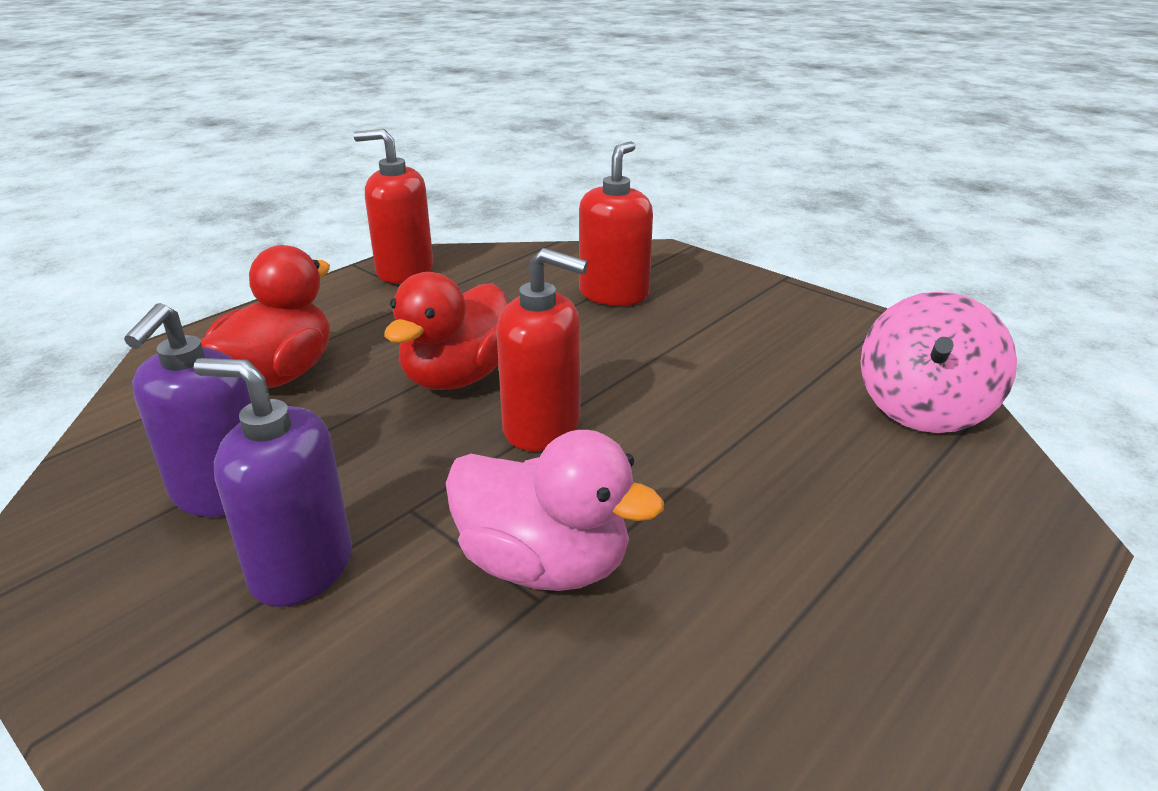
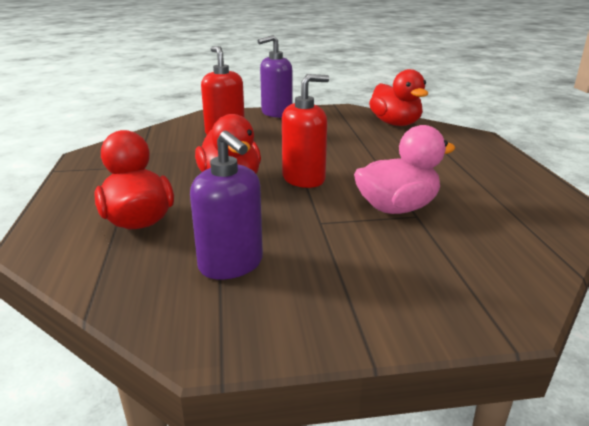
camera: 50 degrees left, 5 degrees down
(301, 568) = (328, 258): purple soap dispenser -> purple soap dispenser (276, 113)
(404, 271) = (96, 162): red soap dispenser -> none
(923, 408) = (395, 124): pink spinning top -> red duck

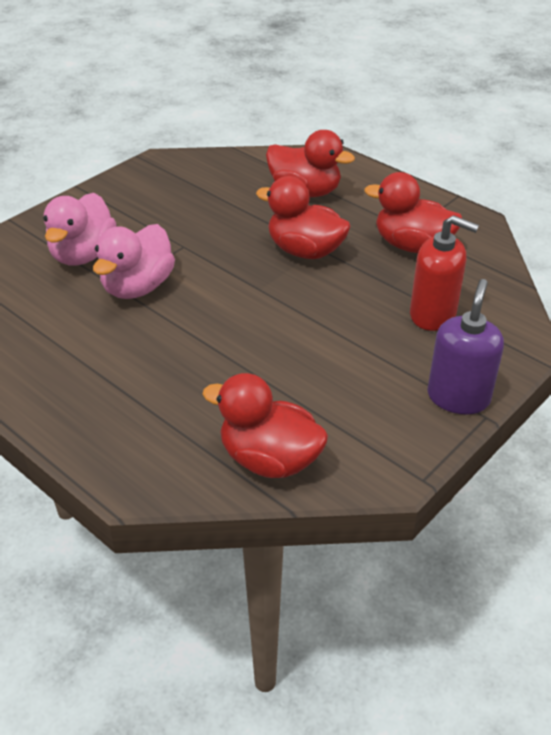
camera: 140 degrees right, 15 degrees up
(159, 159) = (412, 245): none -> red duck
(231, 264) = (201, 194): purple soap dispenser -> none
(304, 179) = (250, 284): red soap dispenser -> none
(431, 254) = (83, 255): none -> pink duck

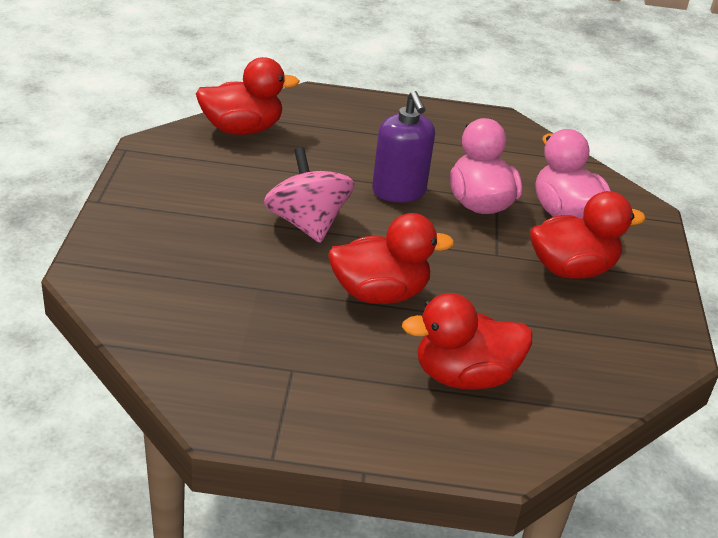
camera: 140 degrees right, 5 degrees down
(306, 322) = (307, 223): none -> pink spinning top
(412, 245) = (274, 345): red duck -> red duck (571, 269)
(433, 315) = (196, 271): red soap dispenser -> none
(458, 397) = (129, 207): purple soap dispenser -> purple soap dispenser (399, 191)

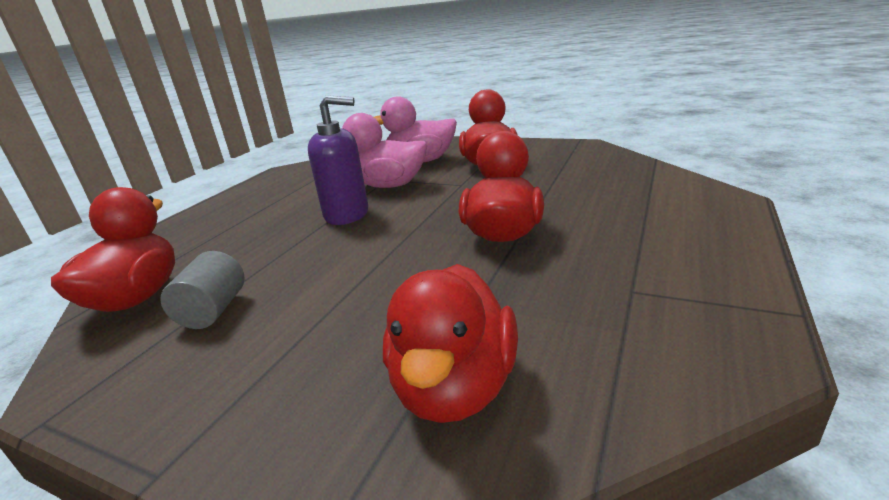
camera: 65 degrees left, 10 degrees down
(232, 169) = (213, 310): none -> grey cylinder
(307, 223) = (366, 264): pink spinning top -> none
(464, 376) = (624, 206): red duck -> red duck (454, 386)

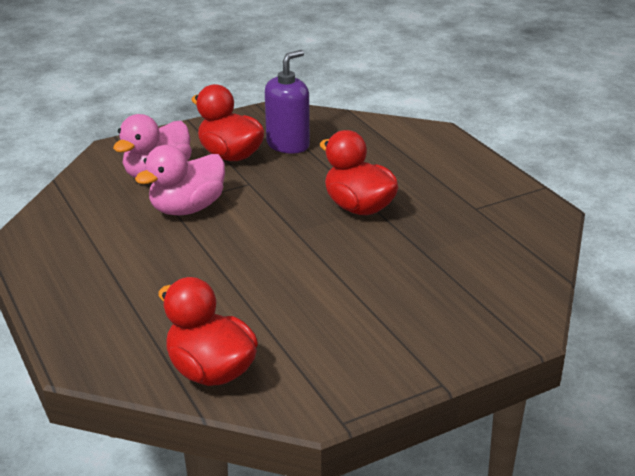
camera: 55 degrees left, 5 degrees up
(213, 310) = (291, 340): grey cylinder -> none
(347, 214) = (215, 246): purple soap dispenser -> purple soap dispenser (288, 145)
(454, 386) = (482, 285): red duck -> none

